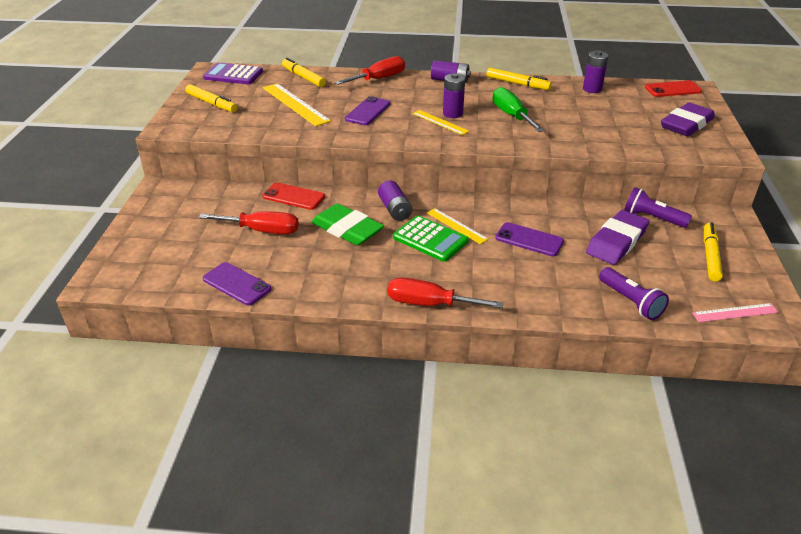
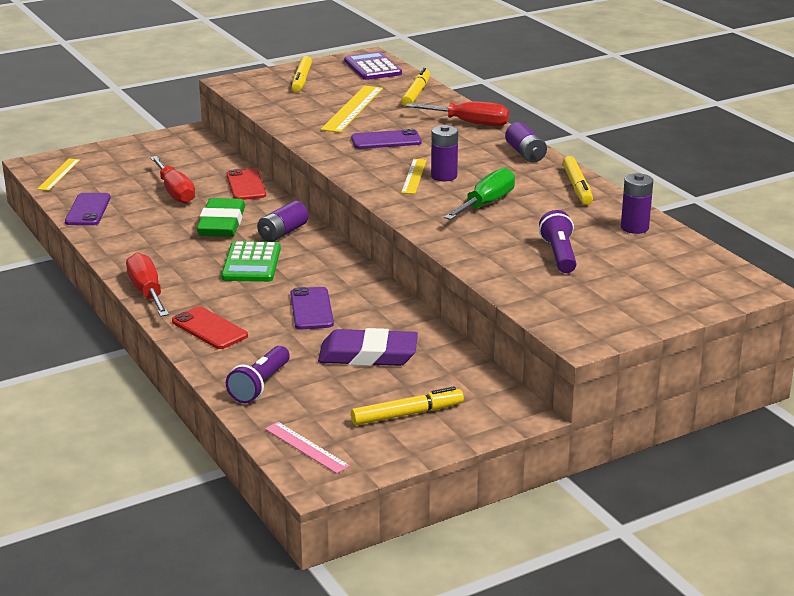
camera: 55 degrees right, 10 degrees down
(456, 225) = (291, 268): yellow ruler -> yellow ruler (59, 174)
(652, 218) = (447, 365): purple flashlight -> purple flashlight (559, 255)
(672, 89) = (721, 273): red phone -> red phone (209, 329)
(686, 124) = (623, 300): purple eraser -> none

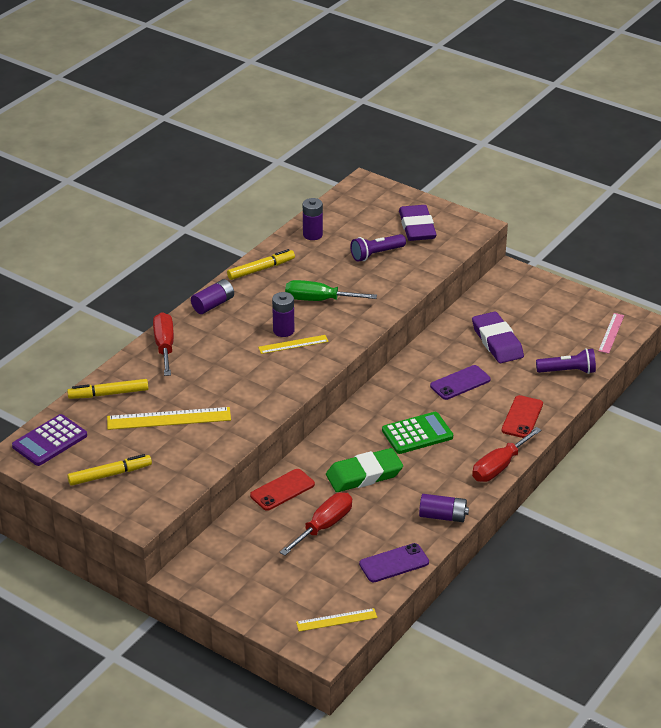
camera: 115 degrees left, 10 degrees up
(283, 233) = (356, 436): purple battery -> purple battery (443, 516)
(386, 140) = (230, 378): purple phone -> none
(407, 414) = (547, 309): yellow marker -> none
(607, 296) = (417, 227): none -> purple eraser

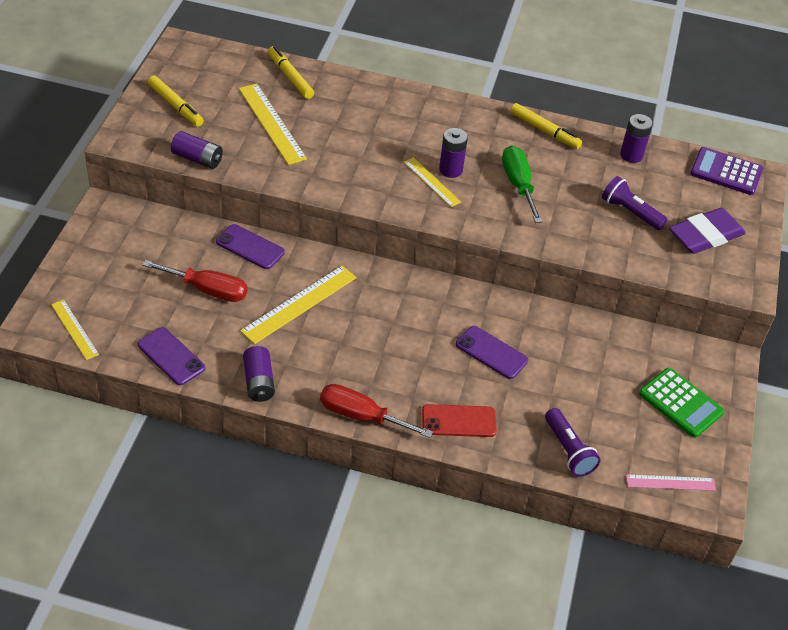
camera: 65 degrees right, 10 degrees up
(50, 441) = (207, 59): purple calculator -> purple calculator (726, 172)
(164, 346) = (379, 95): red screwdriver -> none
(213, 304) = (464, 111): purple battery -> purple battery (197, 159)
(282, 490) = (250, 247): red phone -> purple phone
(364, 474) = (299, 304): green eraser -> yellow ruler
(417, 434) = (385, 333): green calculator -> green calculator (680, 403)
(497, 342) = (585, 371): purple eraser -> none

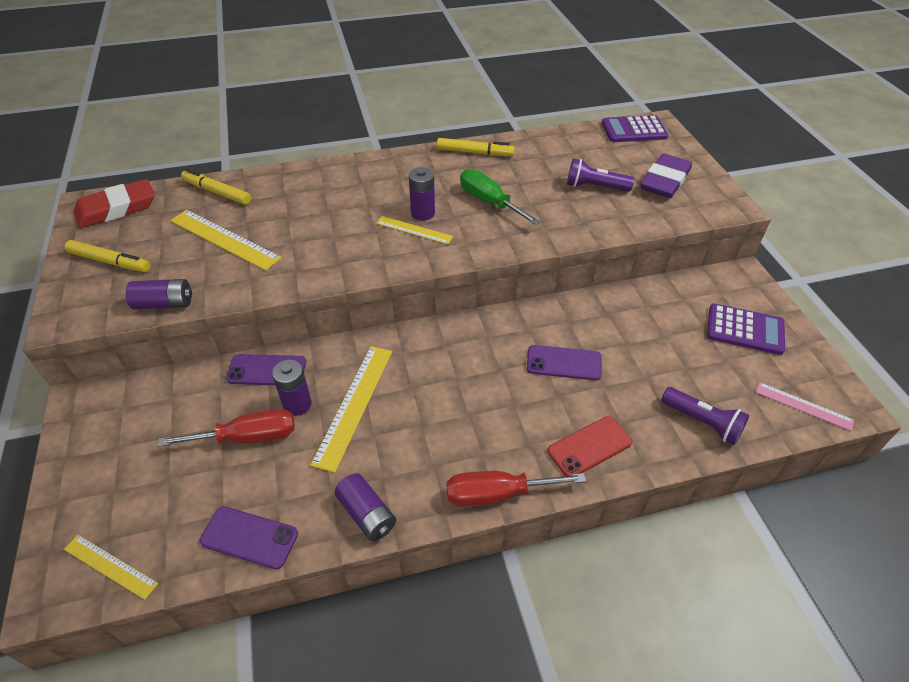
camera: 25 degrees left, 0 degrees up
(203, 59) = (116, 208): none -> red eraser
(631, 155) = (556, 145): purple battery -> purple battery (297, 404)
(670, 482) = (803, 406): pink ruler -> pink ruler turned 60 degrees clockwise
(680, 403) = (745, 329): green calculator -> purple calculator

